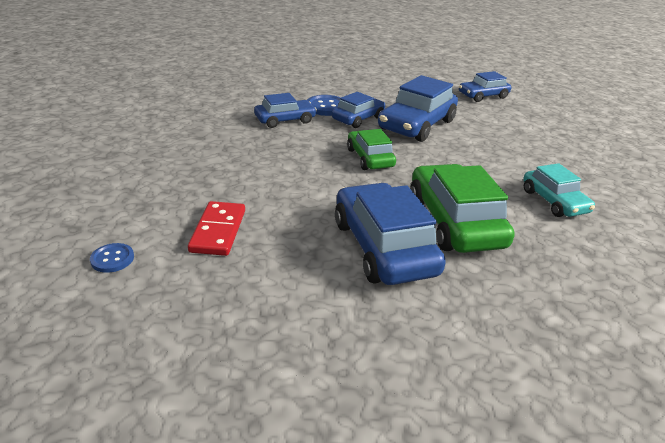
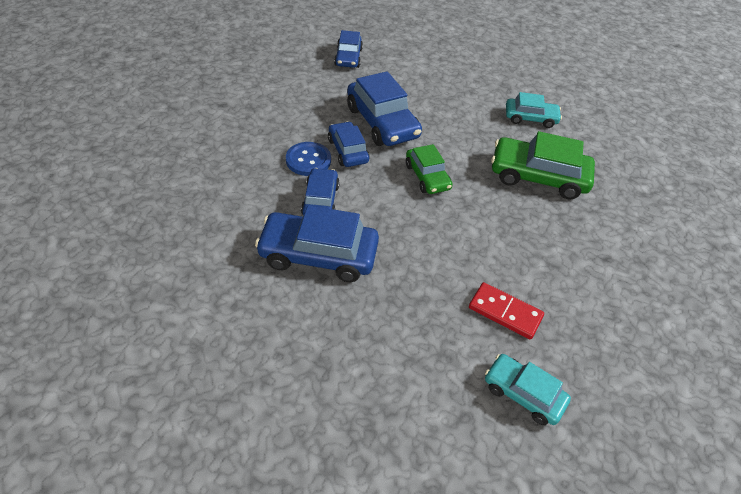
camera: 65 degrees left, 15 degrees up
(112, 259) = (523, 394): blue button -> turquoise car
(370, 158) = (427, 177): green car -> green car turned 120 degrees counterclockwise
(383, 247) = (556, 226): blue car -> blue car (318, 255)

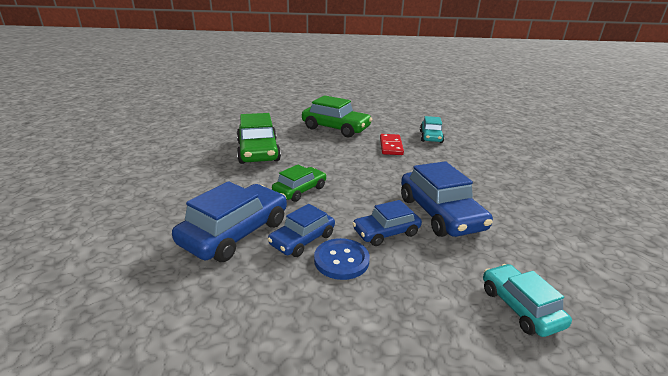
camera: 115 degrees left, 20 degrees down
(348, 57) = (74, 311): blue car -> none
(530, 118) = (179, 162): turquoise car -> turquoise car (520, 307)
(600, 281) = (336, 128): none -> green car

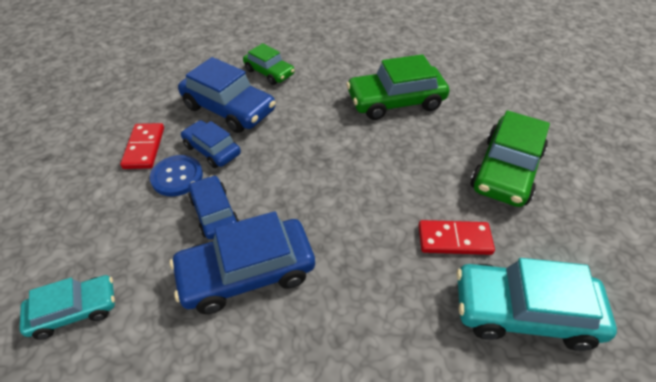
camera: 90 degrees right, 20 degrees up
(291, 294) = (144, 148): none -> red domino
(300, 190) = (303, 142): green car -> green car (269, 72)
(430, 137) = (523, 312): turquoise car -> turquoise car, size x1.66

